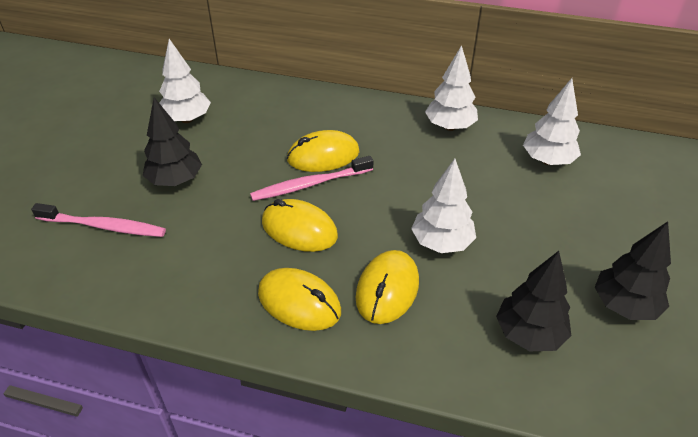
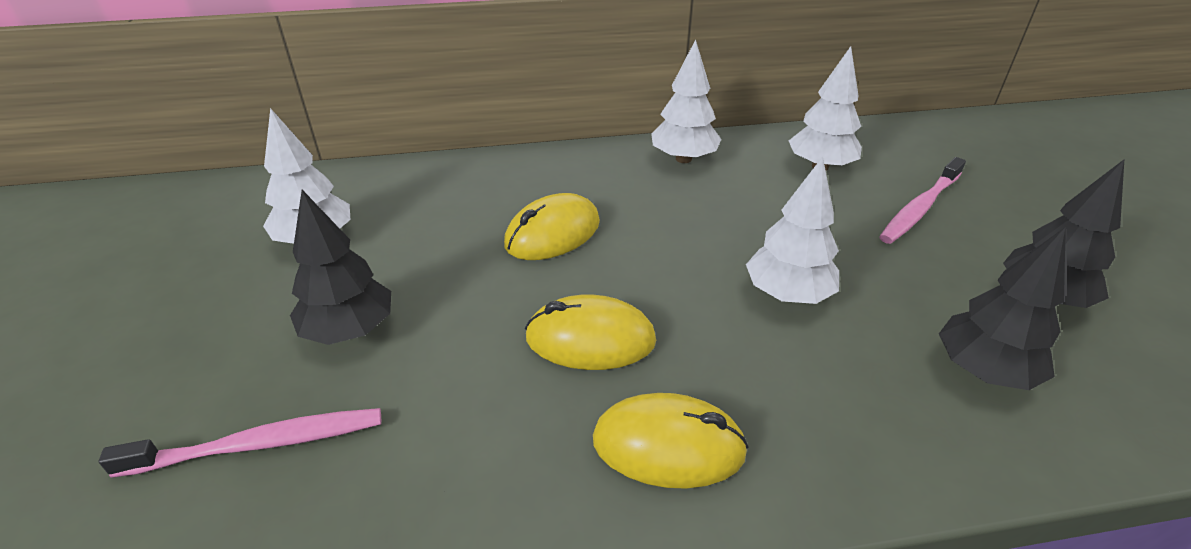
camera: 25 degrees left, 5 degrees down
(309, 184) = (560, 275): pink toothbrush -> pink toothbrush (919, 208)
(387, 289) = (772, 379): yellow mouse -> none

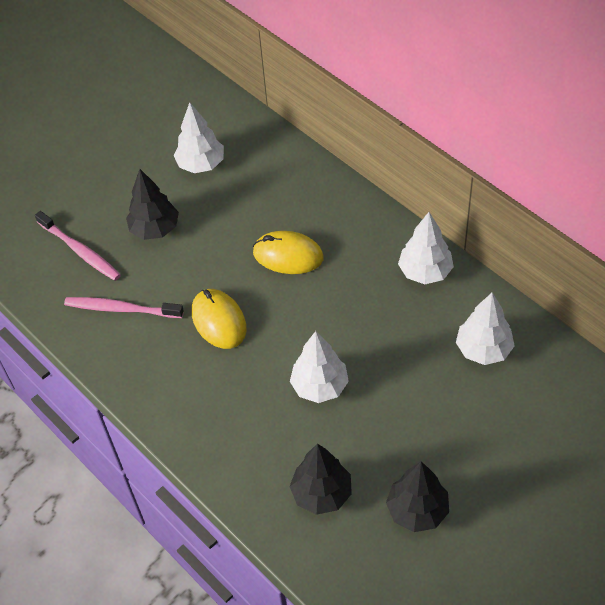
camera: 60 degrees right, 15 degrees up
(668, 445) = (176, 384): yellow mouse -> none
(919, 208) = (474, 423): pink toothbrush -> pink toothbrush (121, 309)

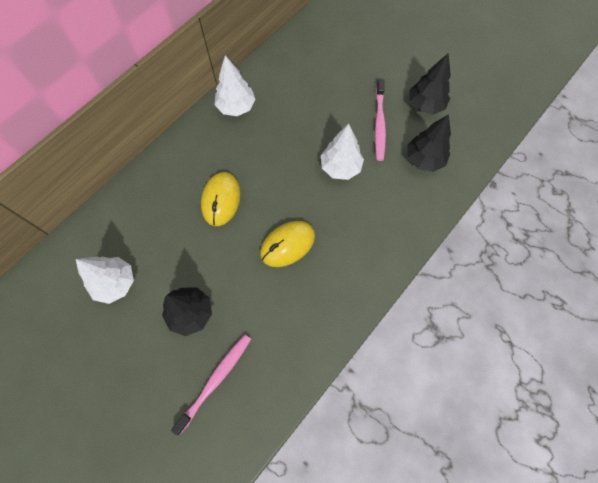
camera: 100 degrees left, 15 degrees up
(121, 309) = (280, 328): pink toothbrush -> pink toothbrush (379, 124)
(483, 349) = (301, 72): white tree -> none

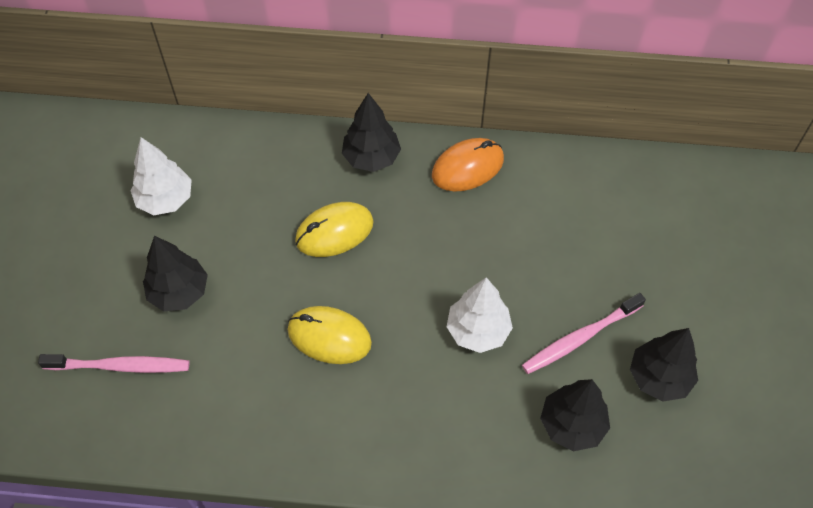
camera: 55 degrees right, 10 degrees down
(188, 150) = (371, 158): none -> black tree
(236, 107) = (467, 167): white tree -> orange mouse

